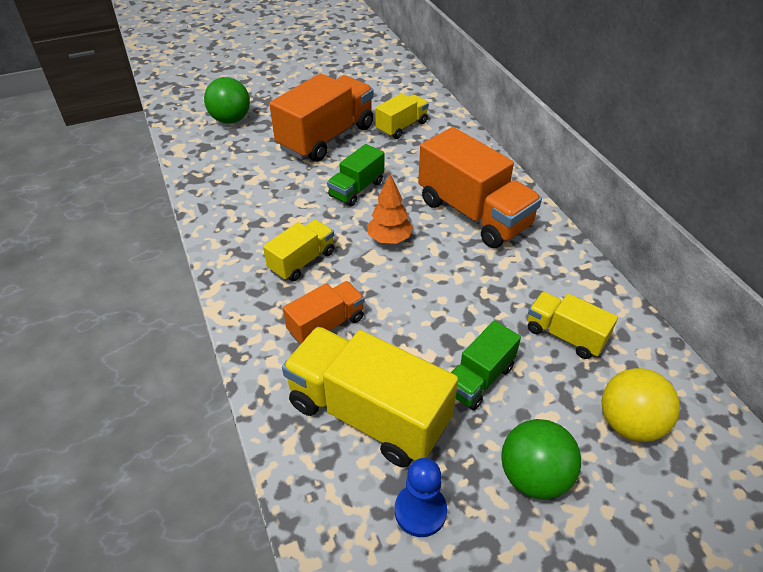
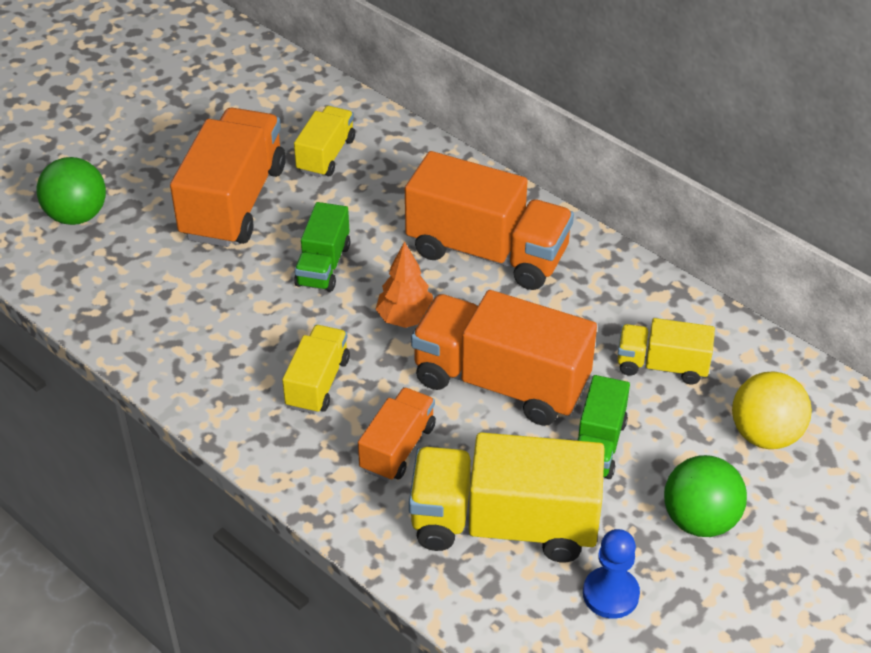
camera: 25 degrees left, 0 degrees up
(430, 304) = (501, 382): none -> orange truck

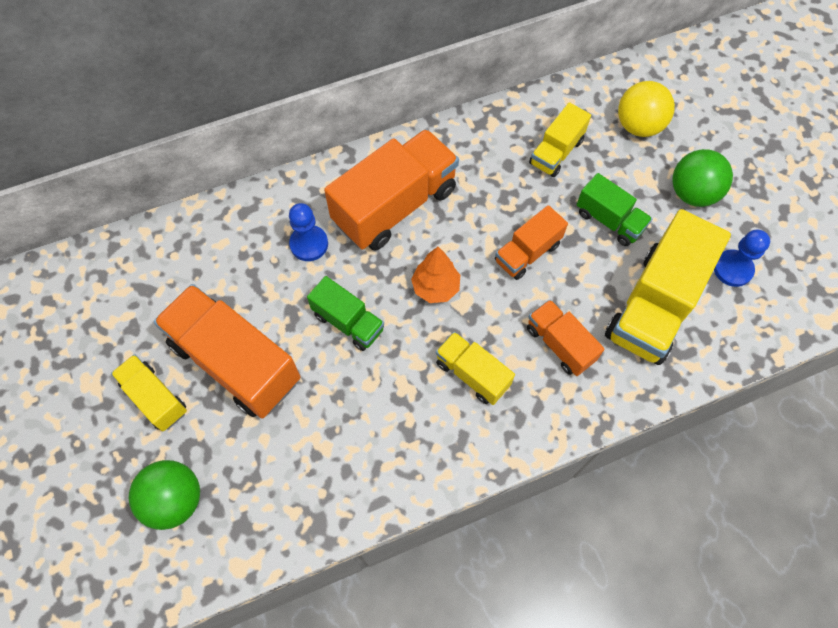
camera: 65 degrees left, 20 degrees up
(326, 155) = (220, 271): yellow truck -> yellow truck (155, 398)
(396, 204) = (309, 244): none -> blue pawn
(501, 382) = (527, 253): orange truck -> orange truck, size x0.54

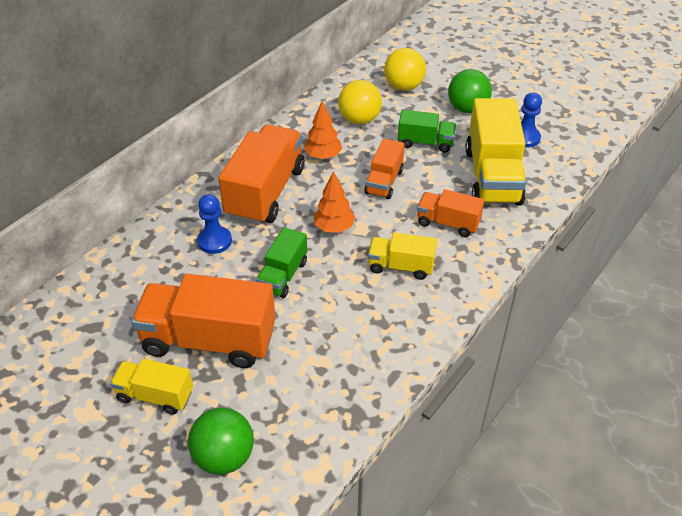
camera: 30 degrees left, 20 degrees down
(348, 322) = (283, 276): green truck -> green truck turned 105 degrees clockwise
(484, 185) = (323, 156): none -> orange tree
(556, 152) = (359, 120): yellow truck -> yellow ball

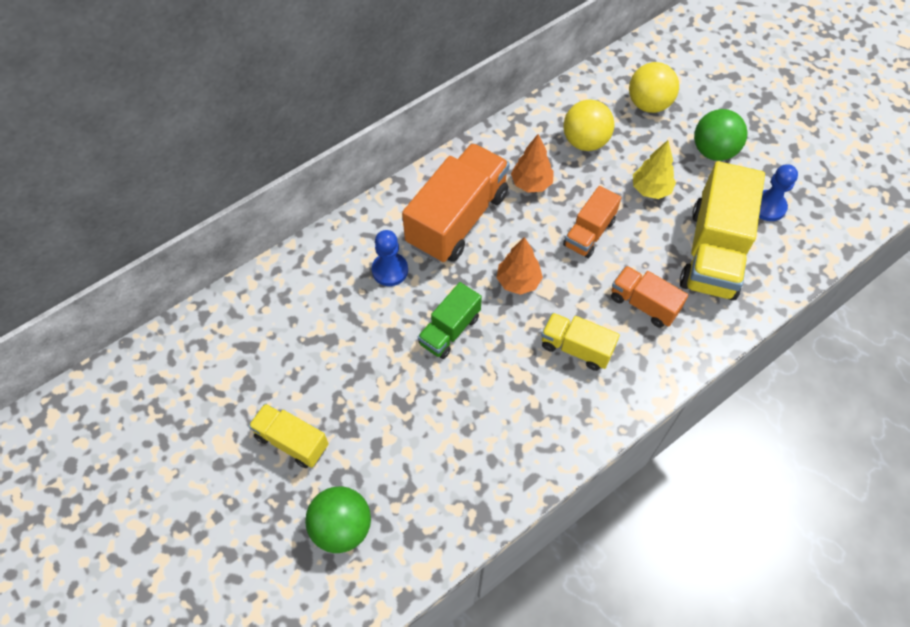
camera: 15 degrees right, 15 degrees up
(209, 340) = (357, 390): orange truck -> none
(425, 143) = (650, 189): green truck -> yellow tree

